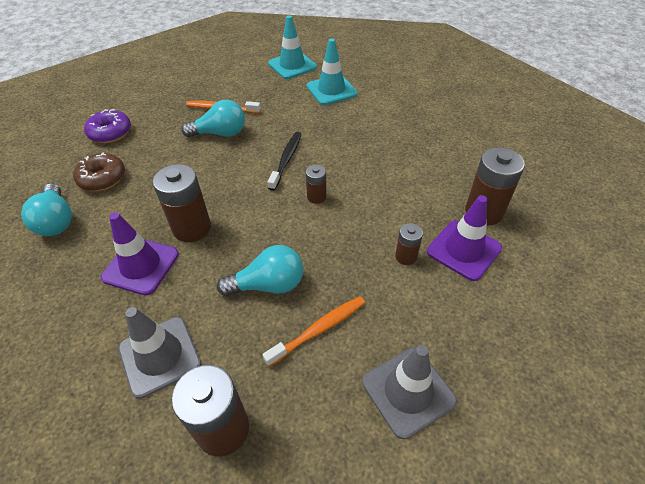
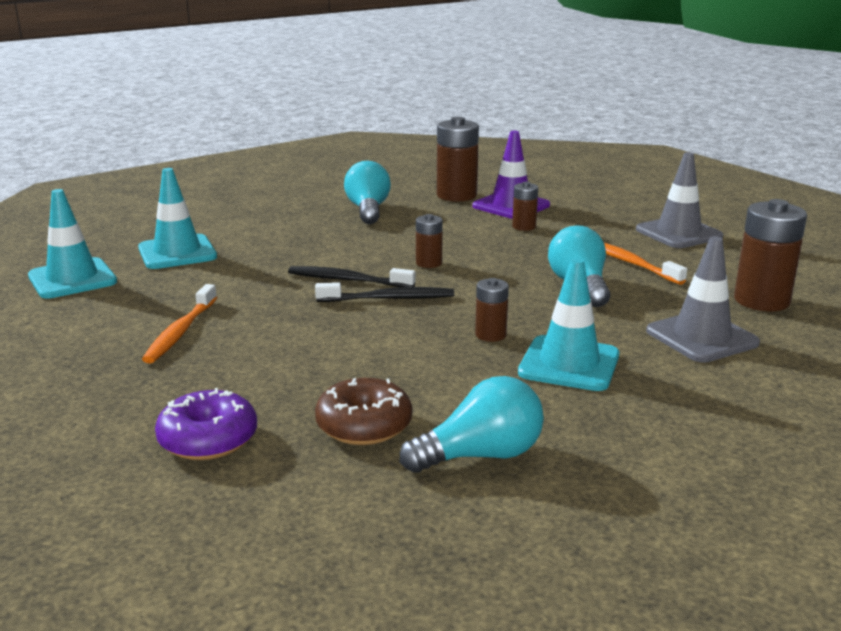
camera: 90 degrees left, 25 degrees down
(141, 266) = (569, 364): purple traffic cone -> turquoise traffic cone
(192, 228) = (490, 335): brown battery -> brown battery, size x0.54
(220, 133) = (260, 328): turquoise light bulb -> turquoise light bulb (368, 210)
(255, 180) = (389, 299): none -> black toothbrush

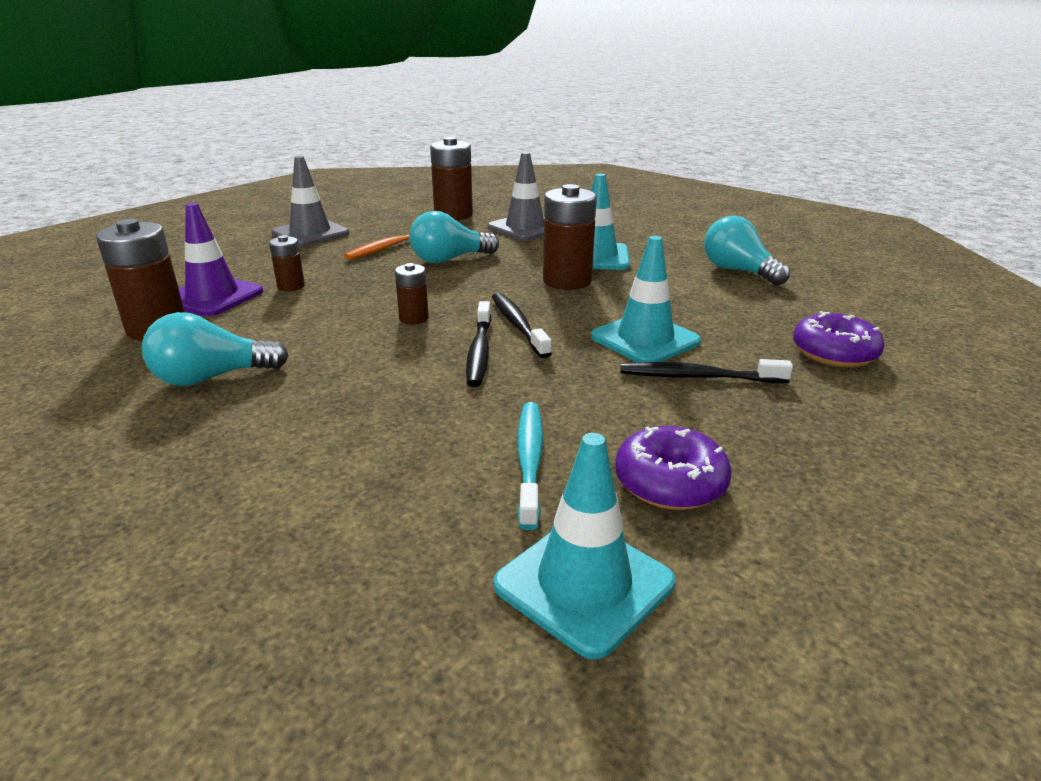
camera: 105 degrees left, 5 degrees up
(116, 313) = (670, 483): none -> purple donut
(177, 252) = (423, 503): turquoise traffic cone -> turquoise traffic cone (645, 339)
(181, 332) = (677, 418): orange toothbrush -> none
(185, 280) = (529, 460): none -> turquoise toothbrush
(230, 354) = (698, 377): none -> black toothbrush
(364, 426) = (746, 305): brown donut -> none
(490, 335) = (567, 281): brown battery -> brown battery, size x1.86

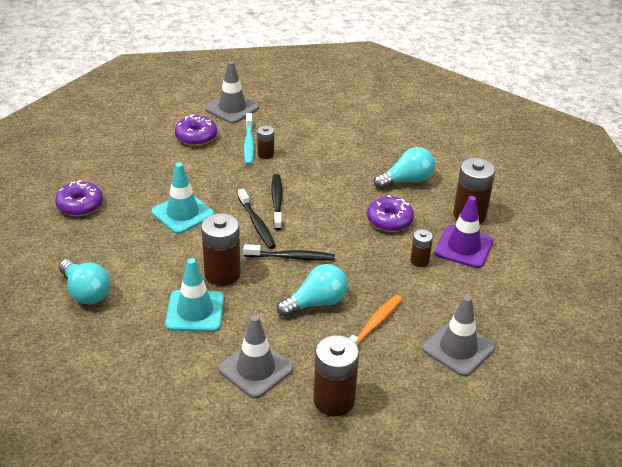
camera: 175 degrees right, 10 degrees up
(297, 325) = (389, 220): none -> purple donut
(413, 318) = (322, 228): brown battery -> brown battery (265, 154)
(584, 584) = (232, 108): turquoise traffic cone -> grey traffic cone
(698, 377) = (163, 187): black toothbrush -> black toothbrush (291, 257)

